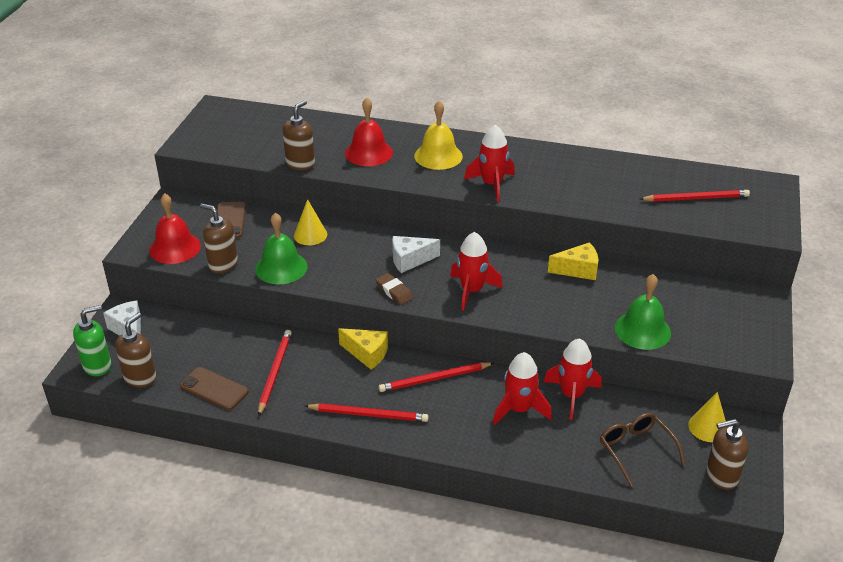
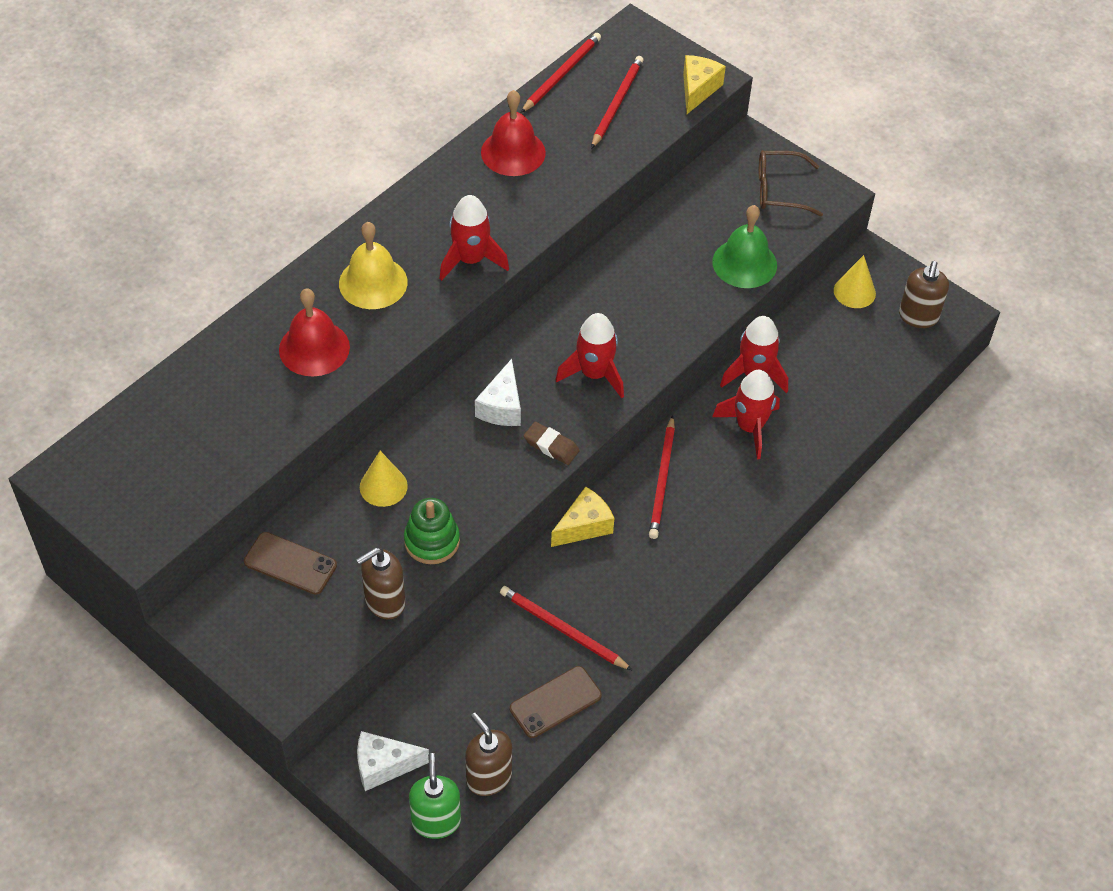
camera: 65 degrees left, 15 degrees up
(175, 248) = (311, 645): red bell -> red bell (513, 152)
(281, 267) = (432, 541): green bell -> green stacking toy
(300, 164) = (287, 429): brown soap dispenser -> none
(369, 414) = (684, 563): red pencil -> red pencil (562, 74)
(394, 292) = (551, 446): brown eraser -> brown eraser turned 45 degrees clockwise
(578, 270) = (617, 265): yellow cheese -> yellow cheese (698, 89)
(636, 450) = (854, 362): brown glasses -> brown glasses (779, 190)

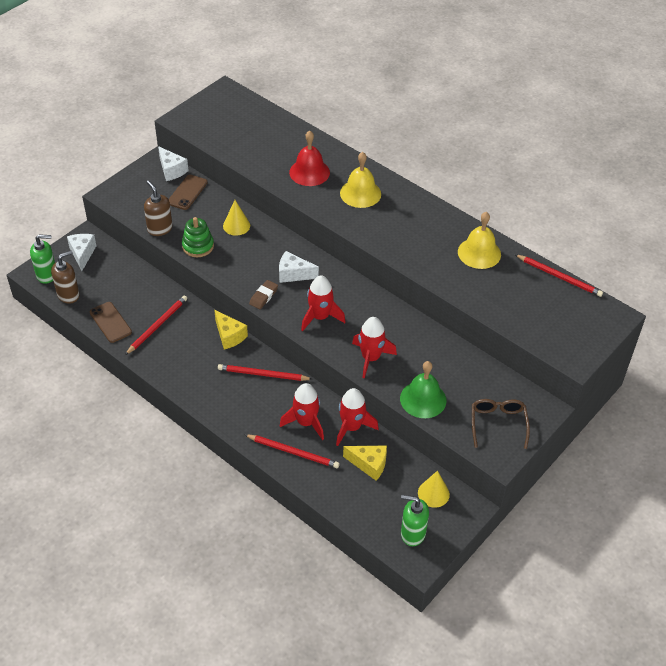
camera: 90 degrees right, 5 degrees down
(225, 592) = (171, 170): none -> white cheese
(471, 260) = (382, 234): red rocket -> red rocket (370, 358)
(513, 152) = (479, 253): red bell -> yellow bell
(617, 103) = (536, 306): red pencil -> red pencil (293, 452)
(698, 89) = (560, 351): yellow cheese -> yellow cheese (369, 464)
(918, 317) = (412, 533): brown soap dispenser -> green soap dispenser

